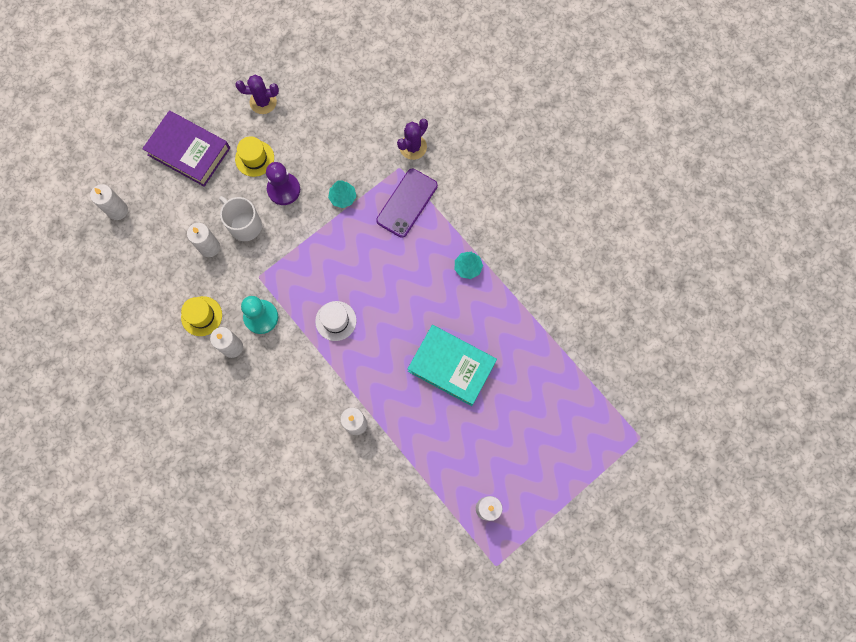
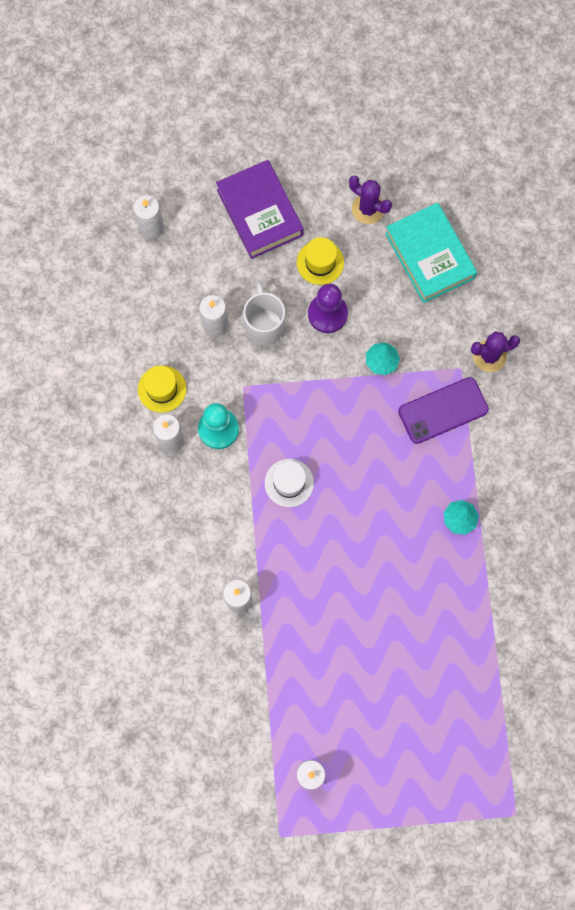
camera: 35 degrees right, 0 degrees up
(451, 366) = (373, 608): turquoise book -> turquoise book (429, 256)

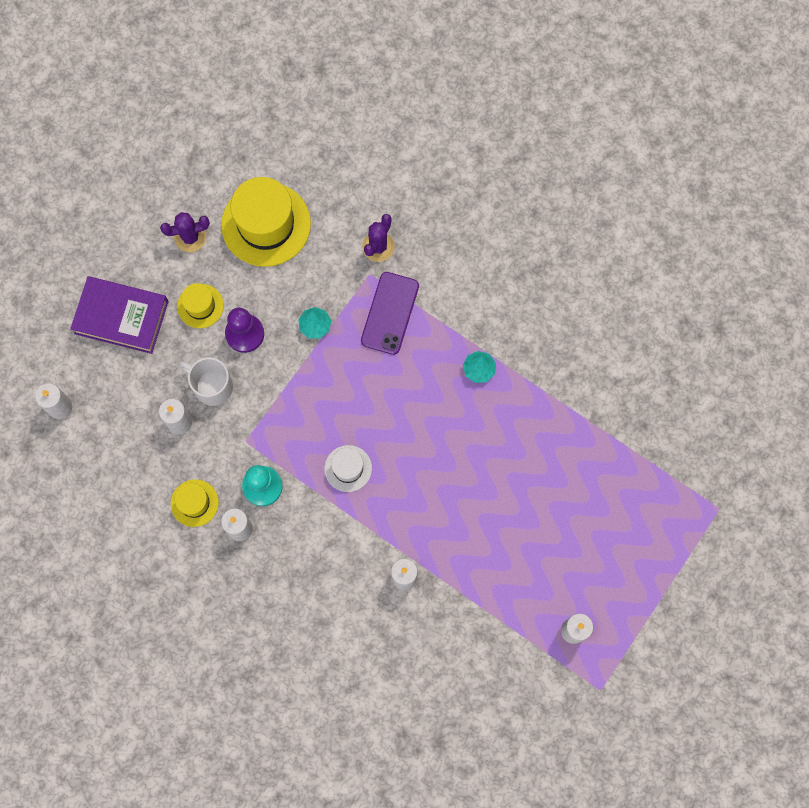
camera: 50 degrees left, 0 degrees up
(429, 256) = (266, 224): turquoise book -> yellow hat

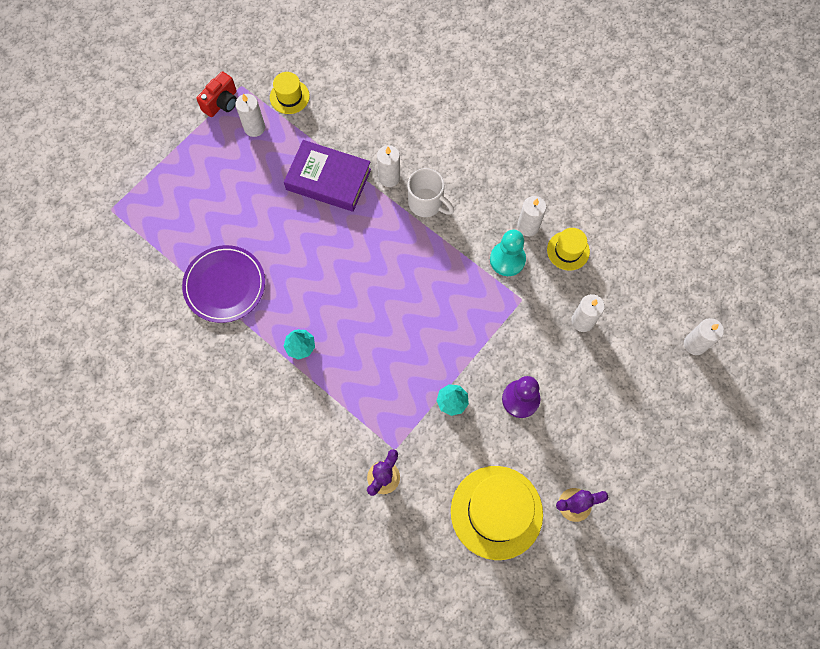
camera: 175 degrees left, 5 degrees down
(121, 317) = (641, 426): purple book -> purple book (328, 179)
(200, 306) = (564, 431): yellow hat -> yellow hat (289, 97)
(212, 386) = (552, 352): white mug -> white mug (427, 203)
(348, 468) = (430, 268): white hat -> none
(390, 313) = (378, 407): purple phone -> none
(571, 429) = (225, 285): none -> purple plate
(619, 662) = (222, 103): none -> red camera

